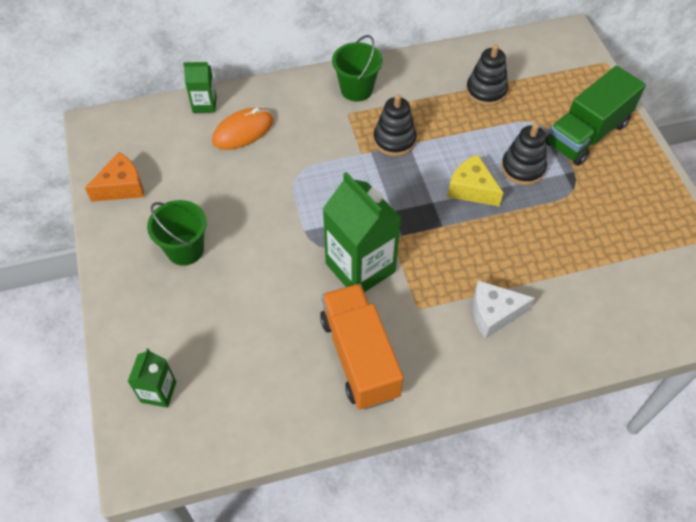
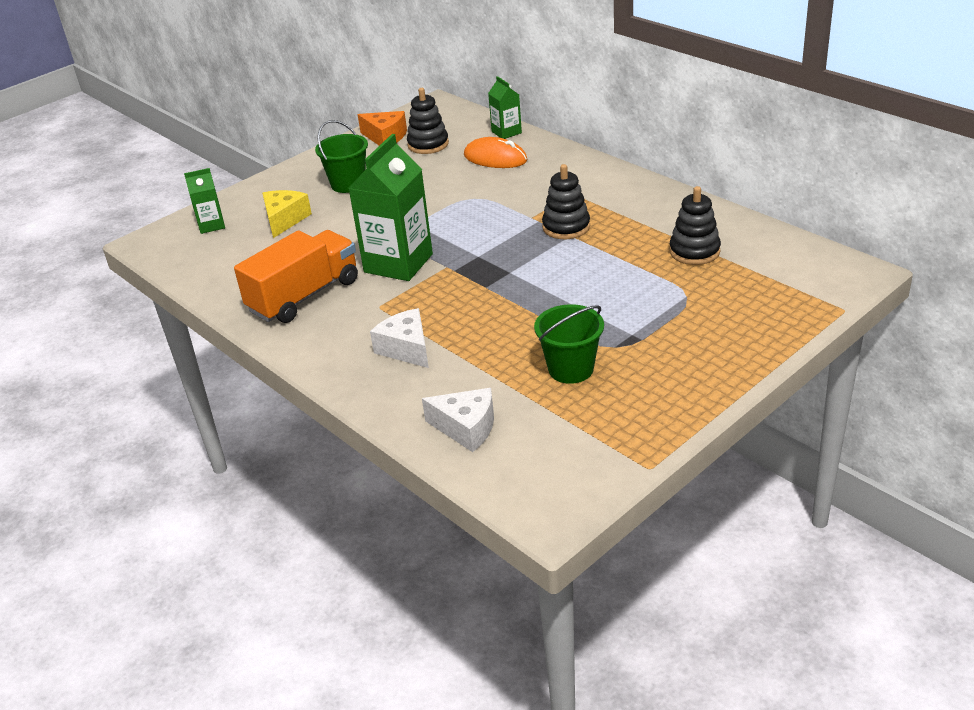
camera: 65 degrees right, 20 degrees down
(356, 89) = (608, 187): green bucket -> green bucket (571, 369)
(471, 189) = (549, 287): yellow cheese -> yellow cheese (284, 220)
(522, 168) = (609, 307): black stacking toy -> black stacking toy (428, 144)
(587, 134) = (709, 331): green truck -> none
(620, 317) = (466, 428): none -> white cheese

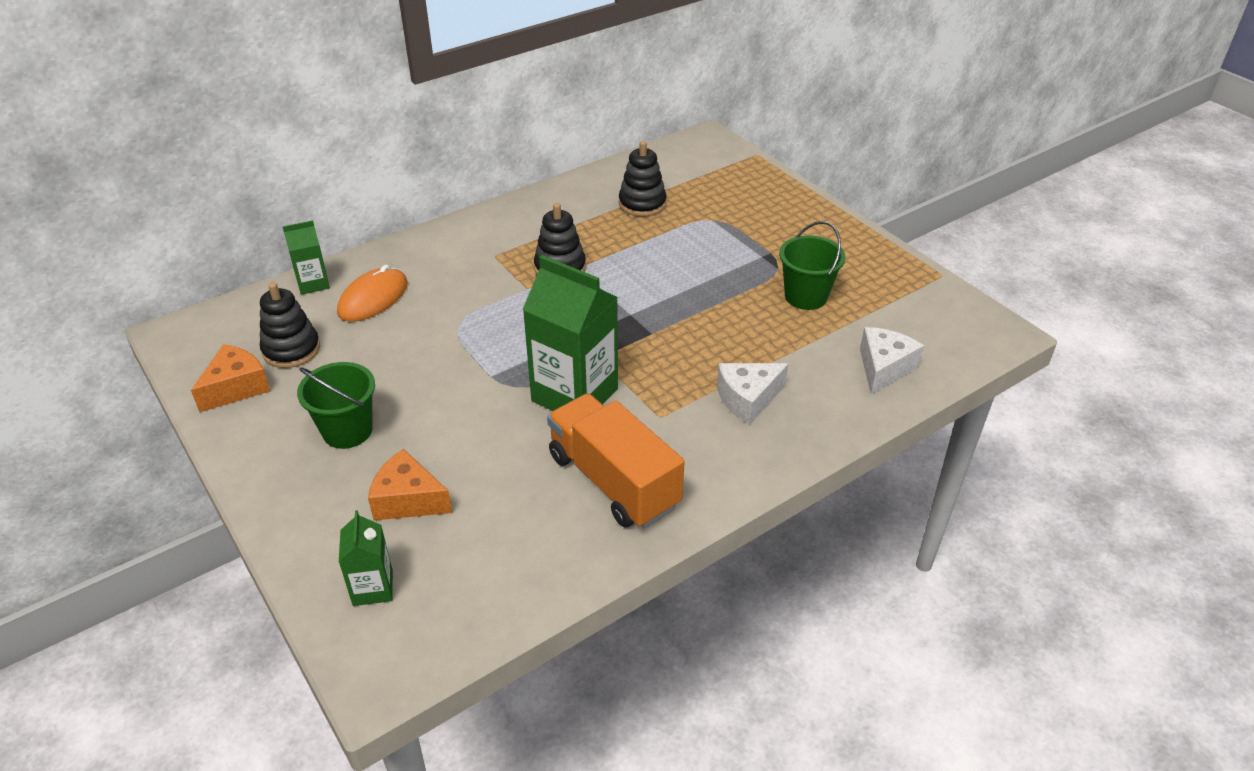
camera: 85 degrees left, 5 degrees up
(284, 220) = (408, 500): yellow cheese -> orange cheese

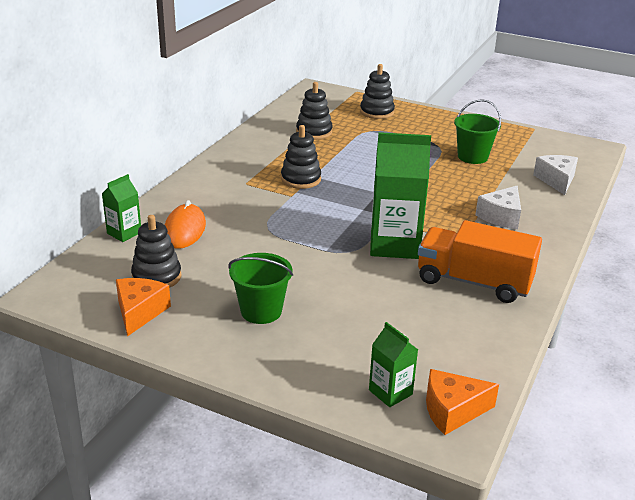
camera: 30 degrees left, 10 degrees down
(408, 500) = (354, 335): orange cheese -> orange cheese (452, 410)
(750, 193) = (377, 112): none -> black stacking toy

